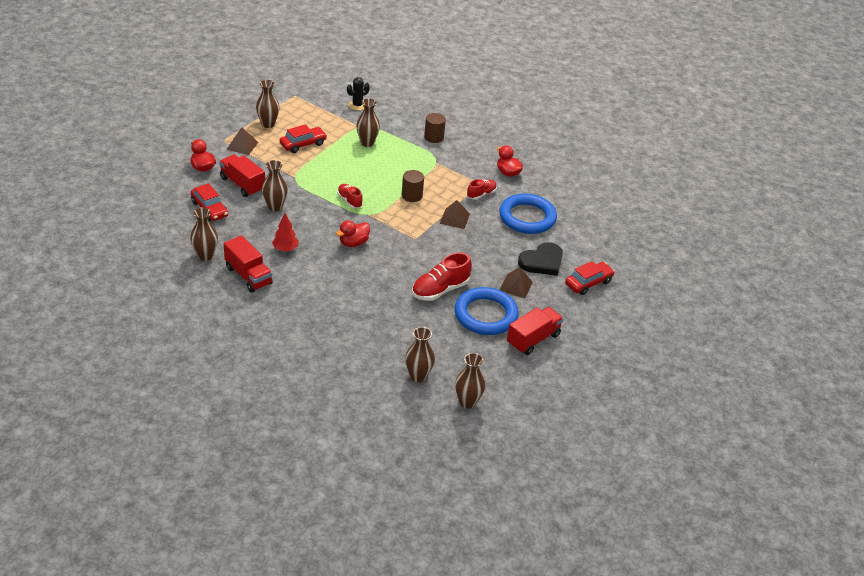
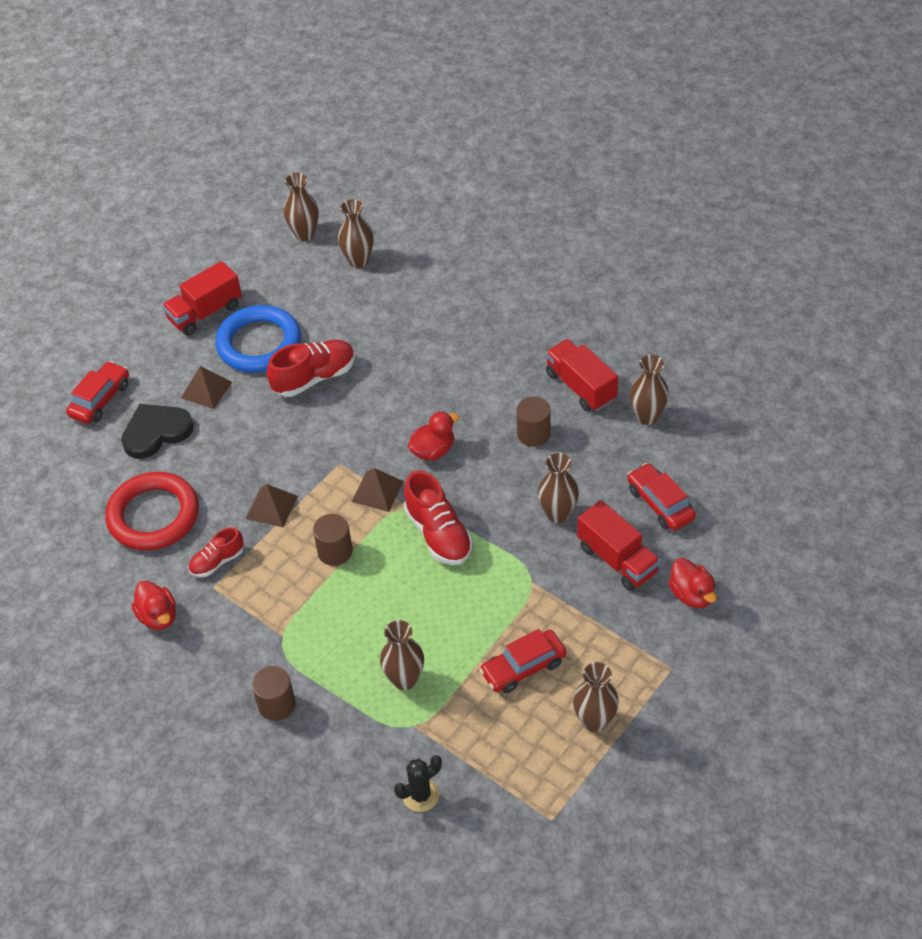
camera: 170 degrees left, 10 degrees up
(242, 145) = (633, 656): brown pyramid -> brown pyramid (377, 491)
(285, 249) = (533, 434): red tree -> brown cylinder
(349, 201) = (438, 534): red shoe -> red shoe, size x1.65
(527, 217) = (153, 515): blue ring -> red ring
(588, 283) = (100, 399): red car -> red car turned 150 degrees clockwise

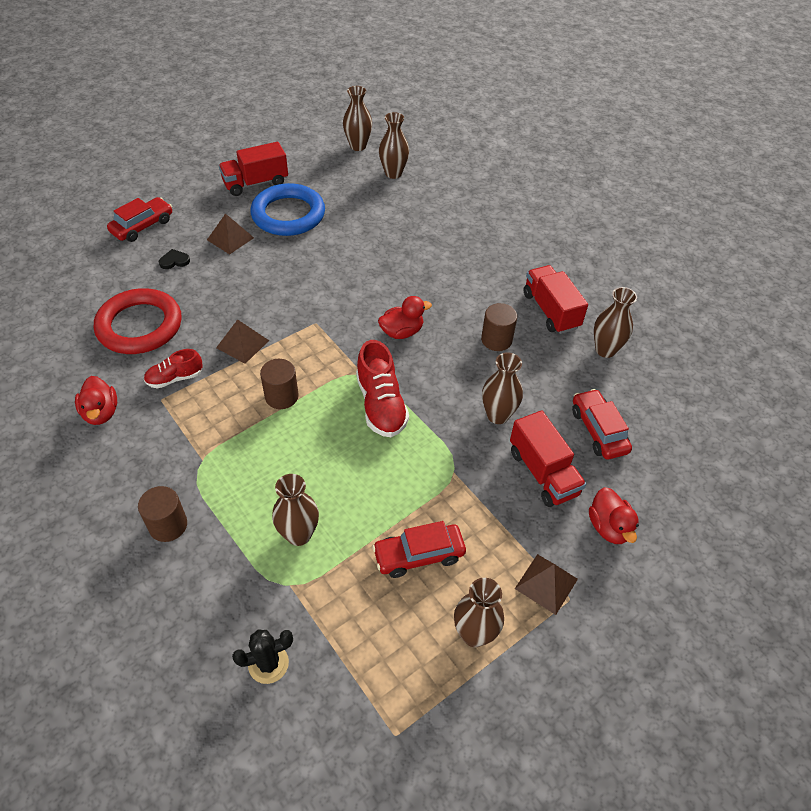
camera: 10 degrees right, 0 degrees up
(156, 432) = (174, 261): black heart -> black heart, size x0.47
(314, 378) = (322, 250): red shoe -> none
(377, 491) = (340, 354): brown pyramid -> brown pyramid (546, 583)

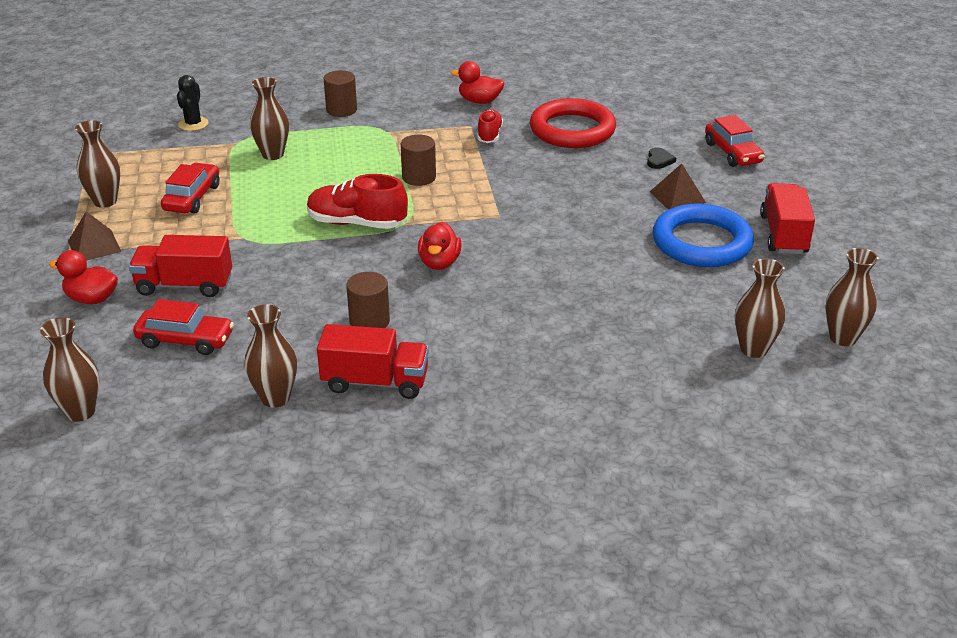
camera: 120 degrees right, 15 degrees down
(242, 344) = (504, 172): brown pyramid -> none
(497, 415) = (273, 284): brown vase -> brown vase (80, 412)

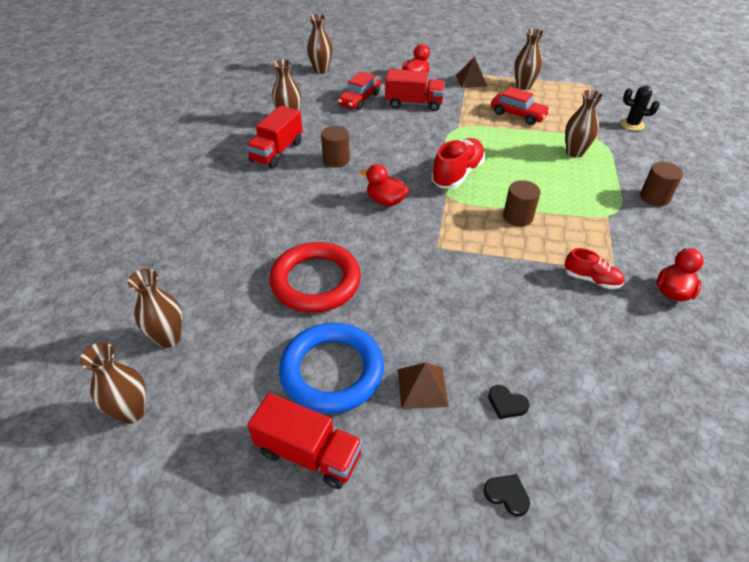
camera: 110 degrees right, 10 degrees up
(184, 285) = (414, 103): red truck -> red truck turned 75 degrees clockwise
(572, 130) = (595, 348): red ring -> red ring (316, 281)
(732, 153) = (507, 495): red car -> black heart

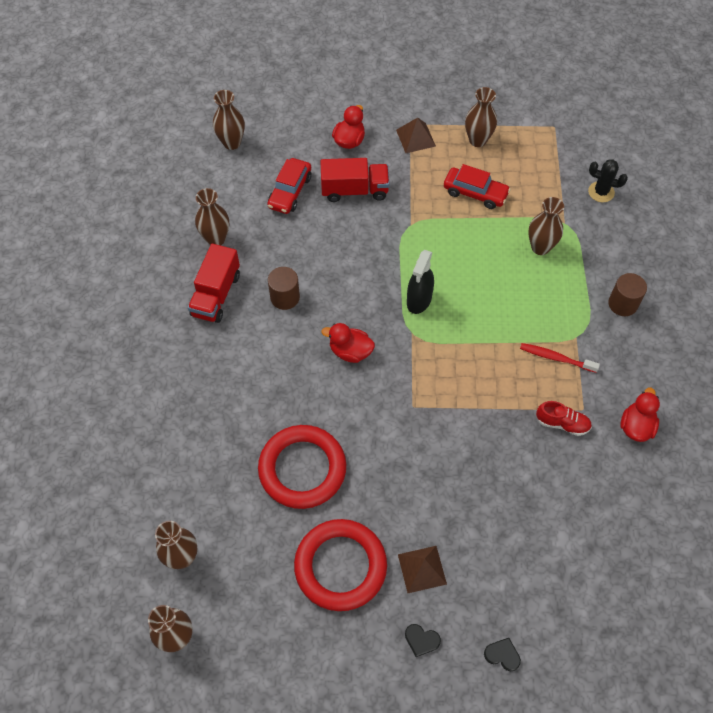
camera: 10 degrees left, 15 degrees up
(309, 453) = (339, 648): red truck -> none
(332, 371) = (340, 566): blue ring -> red ring
(457, 174) = (419, 300): red shoe -> black spray bottle
(506, 403) = (495, 572): black heart -> black heart (421, 640)
(518, 217) = (487, 353): brown cylinder -> none
(586, 228) = (556, 358): none -> red toothbrush

